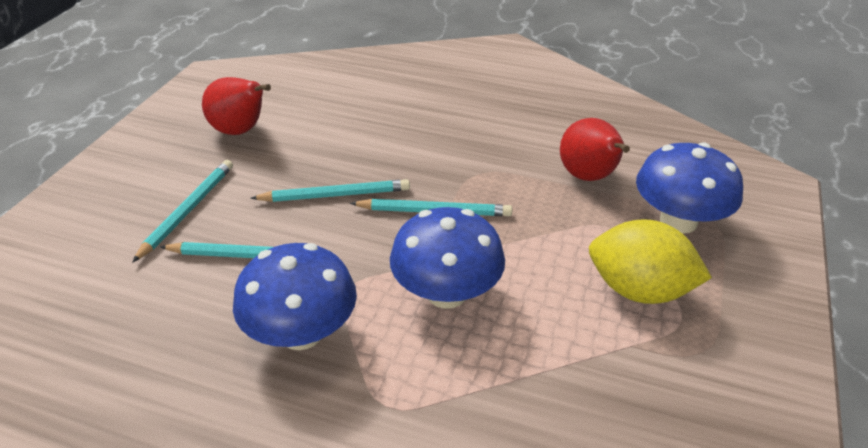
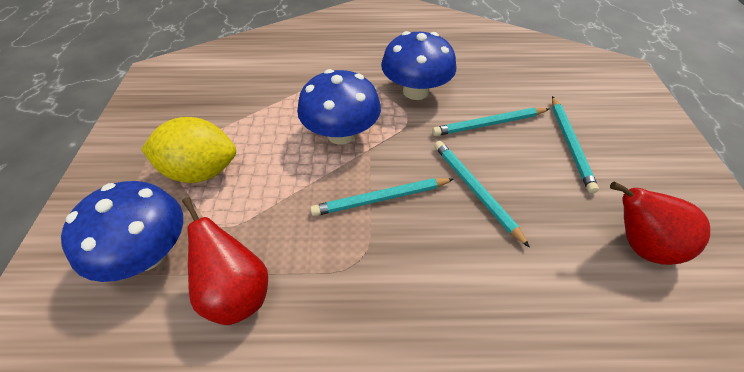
camera: 160 degrees right, 10 degrees up
(334, 195) = (475, 191): turquoise pencil -> turquoise pencil turned 90 degrees clockwise

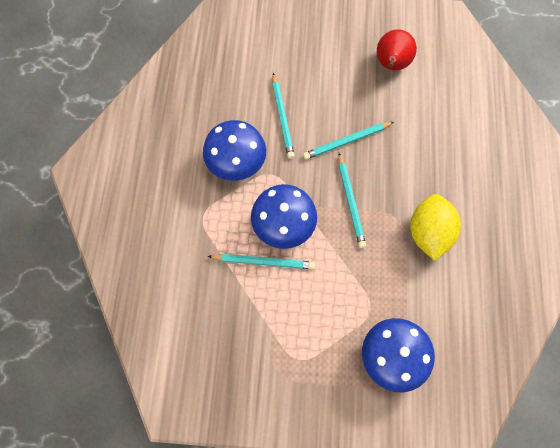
camera: 85 degrees left, 20 degrees up
(200, 171) = (317, 333): yellow lemon -> yellow lemon (428, 233)
(236, 293) = (420, 293): red pear -> none
(570, 144) = (308, 71): turquoise pencil -> turquoise pencil (263, 262)

